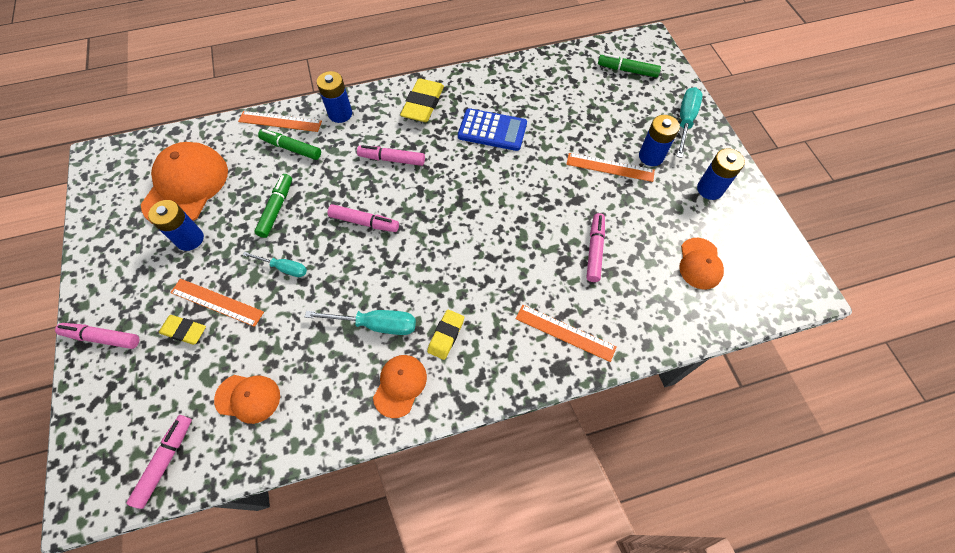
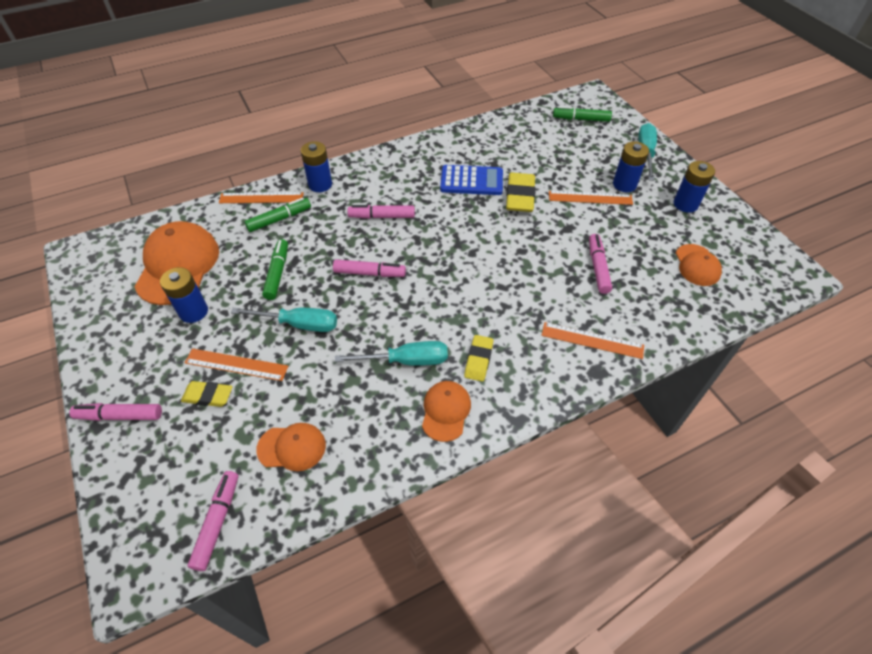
camera: 10 degrees left, 10 degrees down
(284, 268) = (299, 324): turquoise screwdriver -> turquoise screwdriver, size x1.53
(291, 148) = (279, 219): green marker -> green marker turned 135 degrees clockwise
(423, 104) = (399, 167): yellow eraser -> yellow eraser (520, 196)

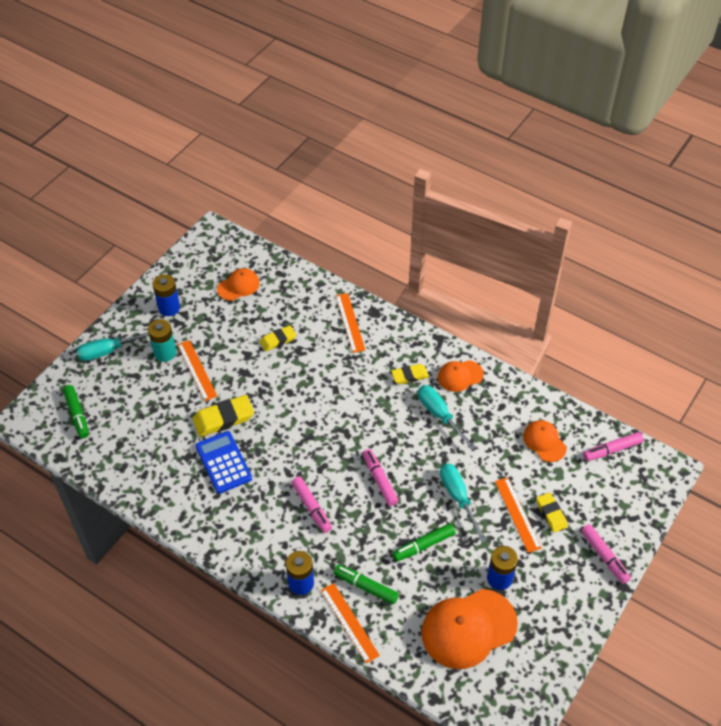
camera: 120 degrees left, 0 degrees up
(598, 268) = (278, 340): pink marker -> yellow eraser
(624, 184) = (165, 353): blue battery -> turquoise battery

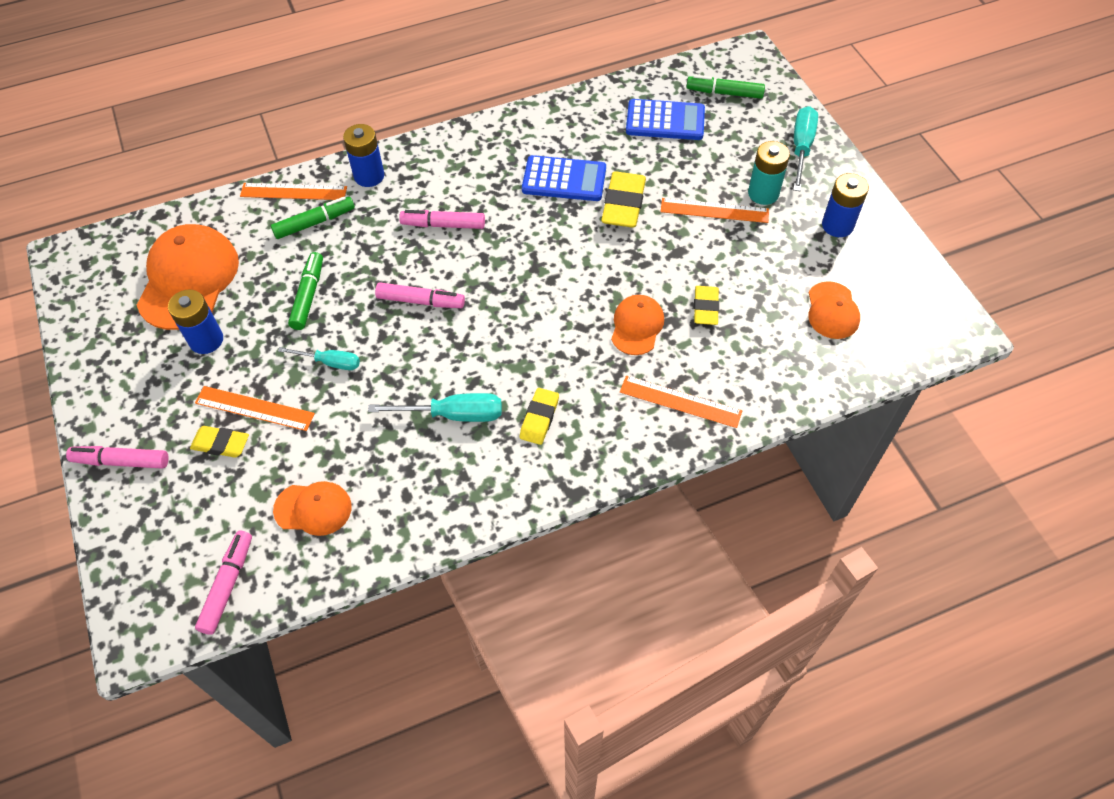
camera: 125 degrees right, 5 degrees up
(128, 434) = (665, 121): none -> blue calculator
(458, 497) = (330, 362): turquoise screwdriver -> turquoise screwdriver, size x0.65
(460, 376) = (492, 477): orange cap -> orange cap (637, 326)

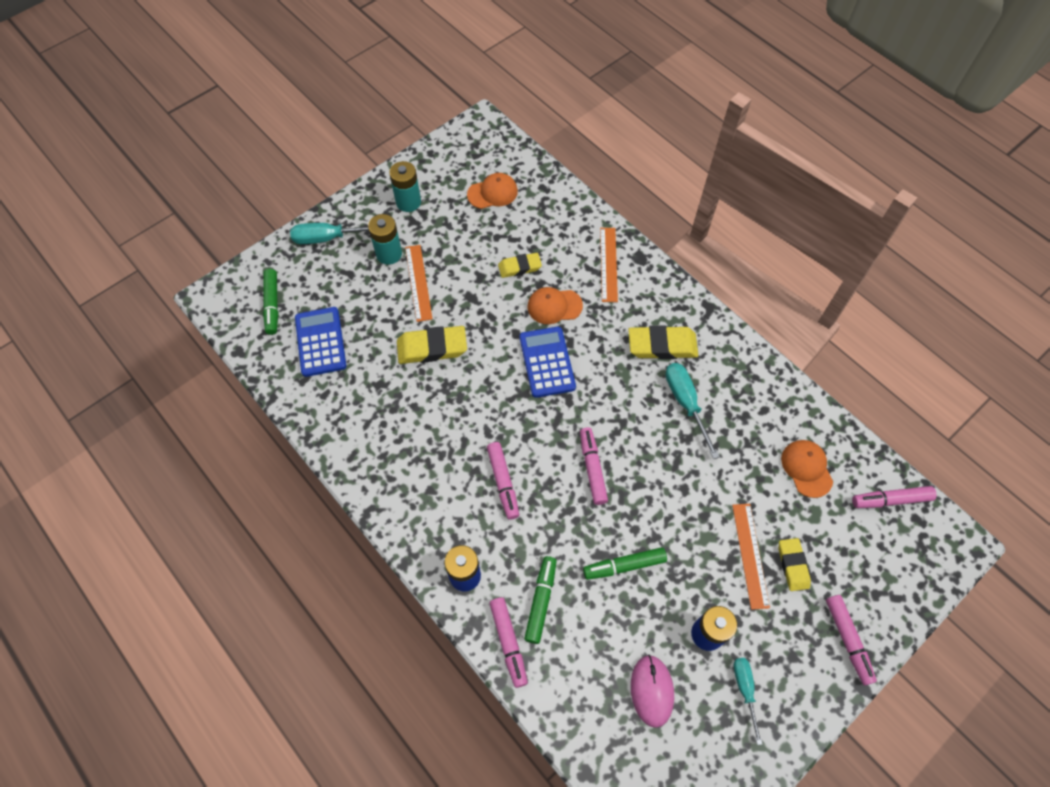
camera: 110 degrees left, 5 degrees up
(188, 280) = (652, 691): orange cap -> pink mouse
(293, 191) = (508, 642): orange ruler -> pink marker
(314, 223) = (540, 601): green marker -> green marker turned 60 degrees clockwise
(330, 362) = (681, 514): turquoise screwdriver -> turquoise screwdriver (744, 690)
(539, 418) = (662, 345): yellow eraser -> yellow eraser, size x1.59
(564, 179) = (417, 401): blue calculator -> blue calculator (547, 362)
(837, 225) = (408, 202): blue battery -> turquoise battery

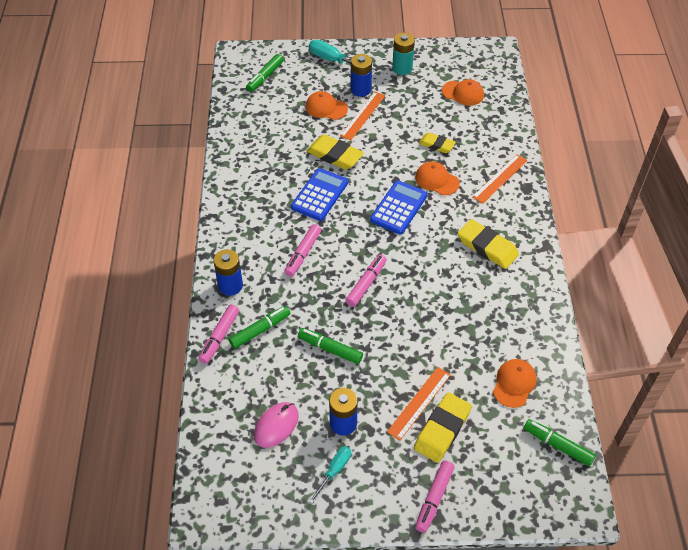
camera: 40 degrees right, 10 degrees down
(320, 342) = (272, 112): blue calculator -> blue calculator (320, 195)
(372, 298) = (326, 108): none -> orange cap
(389, 254) = (360, 89): turquoise battery -> blue battery
(685, 403) = (468, 289): turquoise screwdriver -> none
(793, 565) = (442, 430): yellow eraser -> yellow eraser, size x1.59
(891, 500) = (558, 445): pink marker -> green marker

